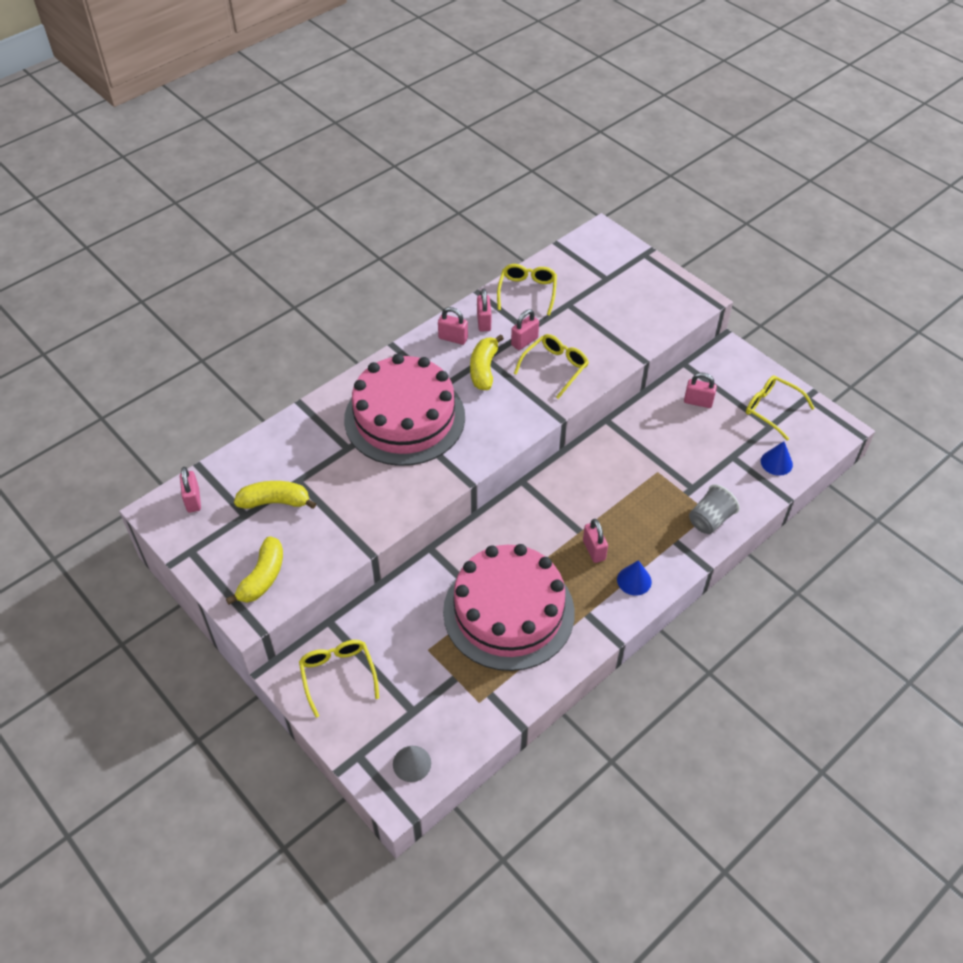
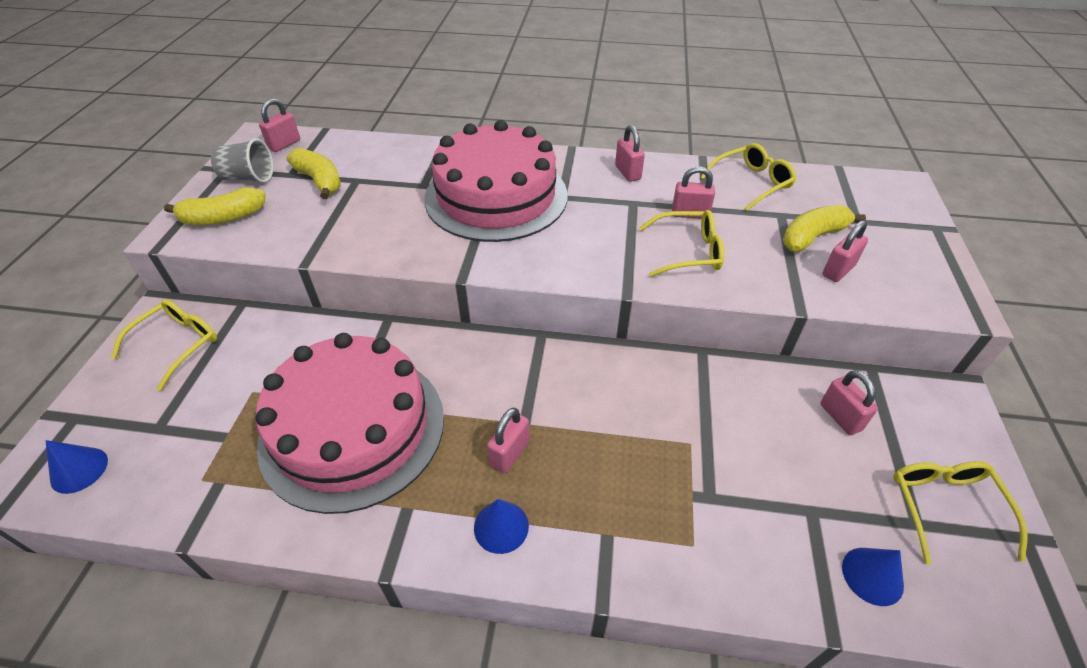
camera: 50 degrees right, 5 degrees down
(412, 763) = (79, 470): grey cone -> blue cone
(484, 322) = (674, 179): pink padlock -> pink padlock (838, 270)
(484, 369) = (618, 209): yellow banana -> yellow banana (812, 237)
(710, 520) = (683, 553): grey cup -> grey cup (248, 178)

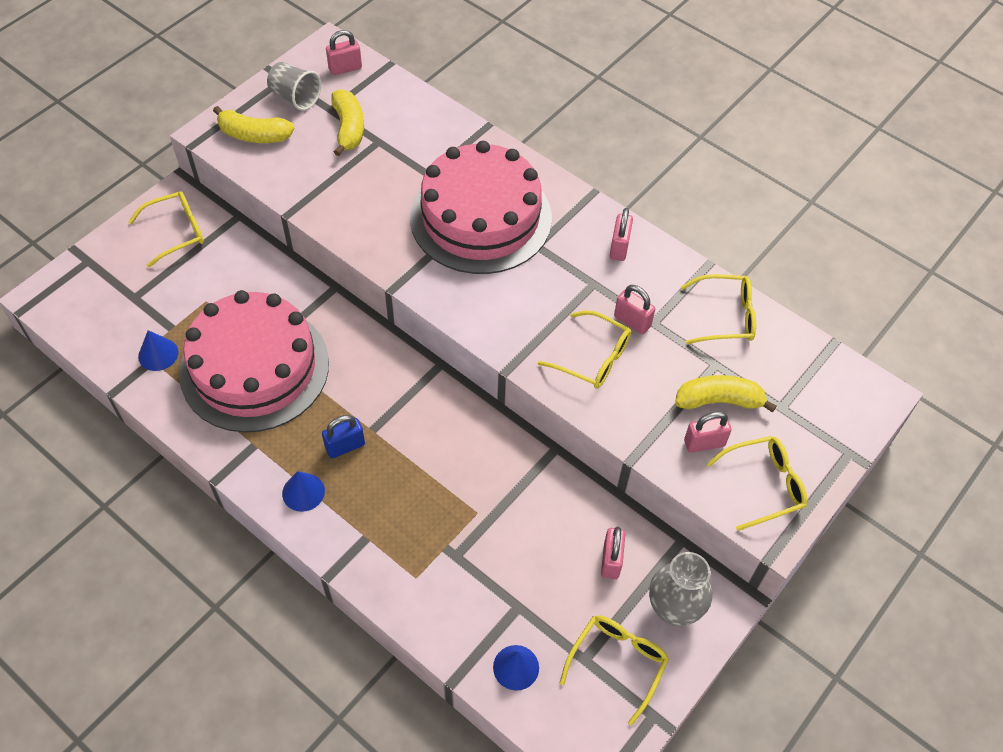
camera: 30 degrees right, 10 degrees up
(79, 470) = (76, 304): blue cone -> blue cone (158, 354)
(510, 454) = (345, 446): pink padlock -> blue padlock
(913, 278) = (763, 485): none -> yellow glasses
(929, 428) = (673, 609): none -> grey vase

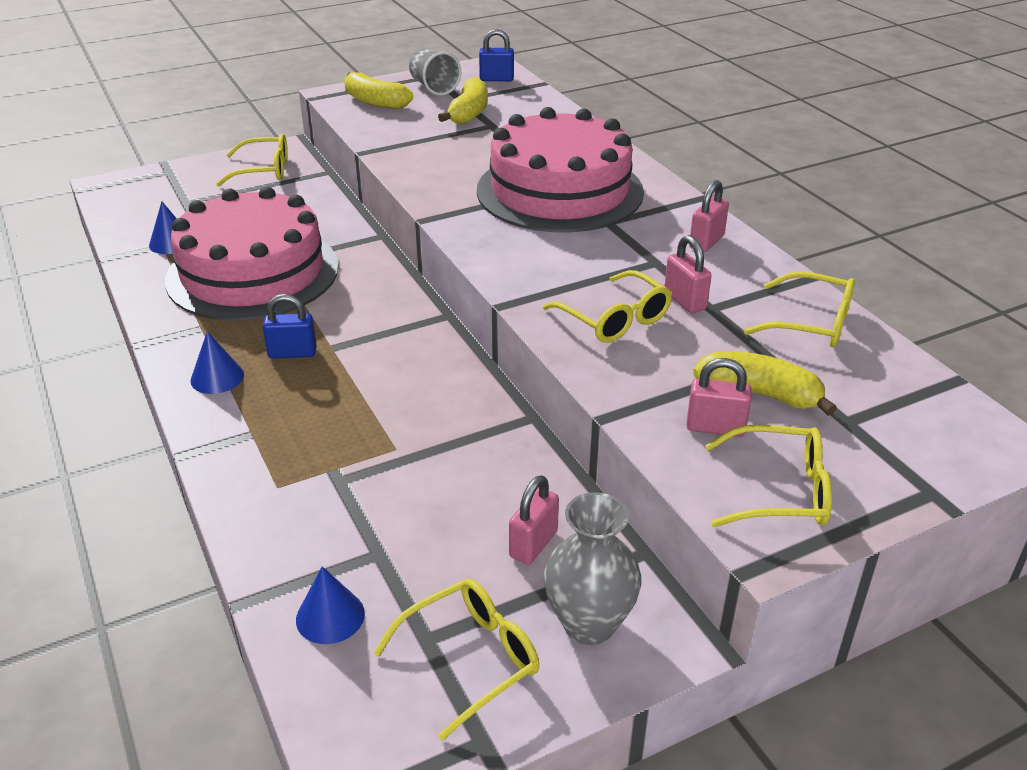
camera: 25 degrees right, 20 degrees down
(345, 68) = (496, 79): pink padlock -> blue padlock

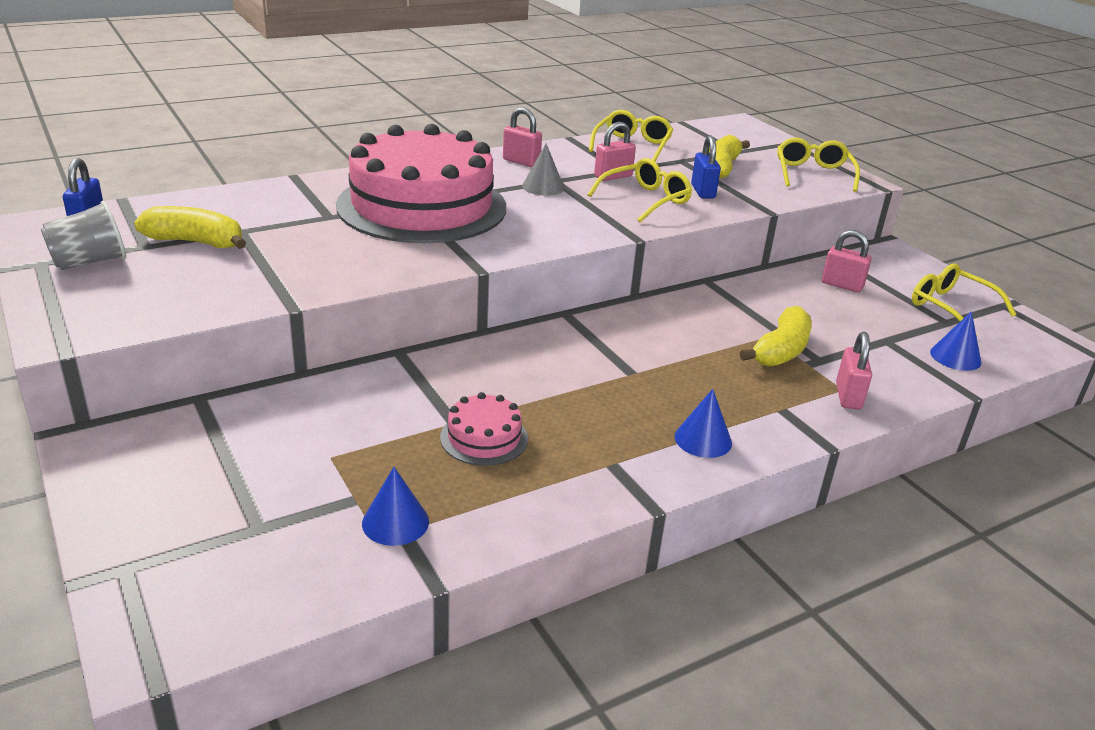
camera: 95 degrees left, 5 degrees down
(253, 273) = (484, 438): pink cake -> pink cake, size x0.40
(263, 170) = (168, 459): yellow glasses -> none
(292, 353) = (648, 396): blue padlock -> blue padlock (703, 192)
(375, 102) = (117, 302): yellow banana -> yellow banana (781, 351)
(589, 624) = (897, 271): grey vase -> none
(633, 254) = (543, 187): none -> grey cone
(715, 427) = (763, 182): pink padlock -> pink padlock (848, 396)

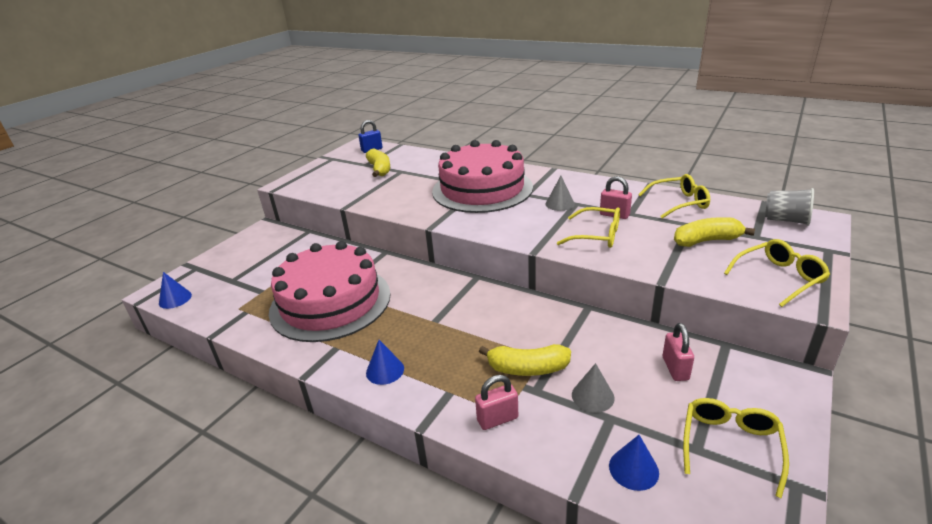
camera: 65 degrees right, 0 degrees up
(89, 262) = (341, 164): grey cup -> grey cup (785, 220)
(395, 522) = (251, 307): blue cone -> blue cone (175, 299)
(484, 438) = (330, 302): pink cake -> pink cake, size x2.50
(521, 162) = (584, 186): pink padlock -> none
(703, 192) = (648, 248): blue padlock -> none
(850, 336) = (592, 396): none -> grey cone

